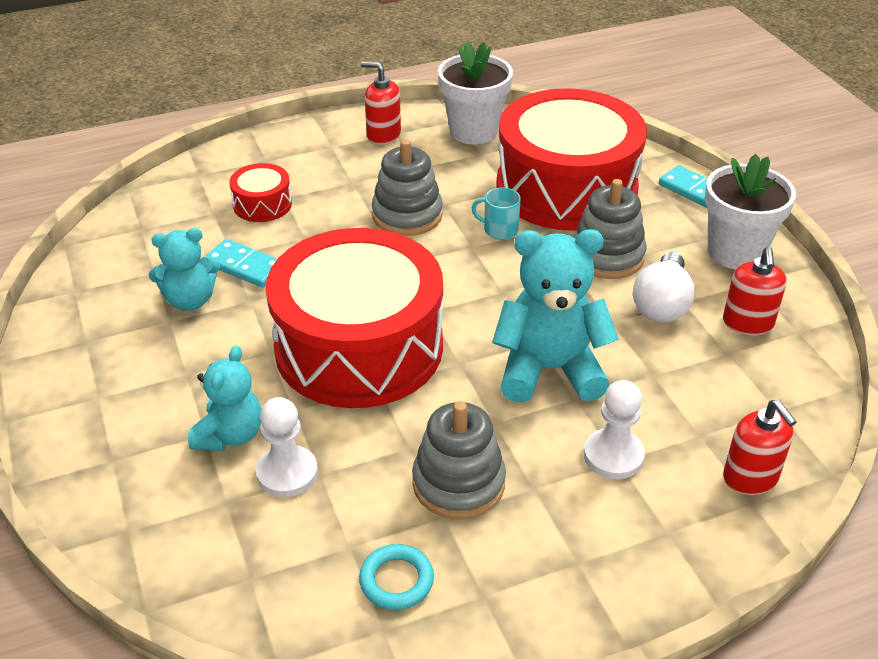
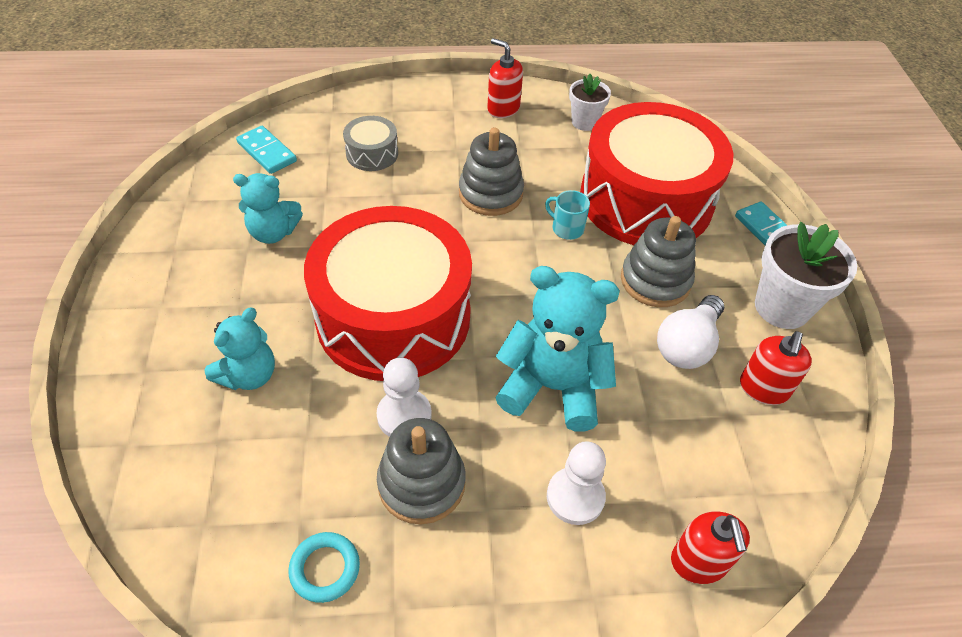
camera: 15 degrees right, 10 degrees up
(244, 266) = (331, 211): turquoise domino -> turquoise domino (267, 152)
(262, 204) = (372, 153): red drum -> grey drum
(287, 473) = (279, 427): white pawn -> white pawn (404, 416)
(473, 131) = (584, 122): white flower pot -> white flower pot, size x0.60

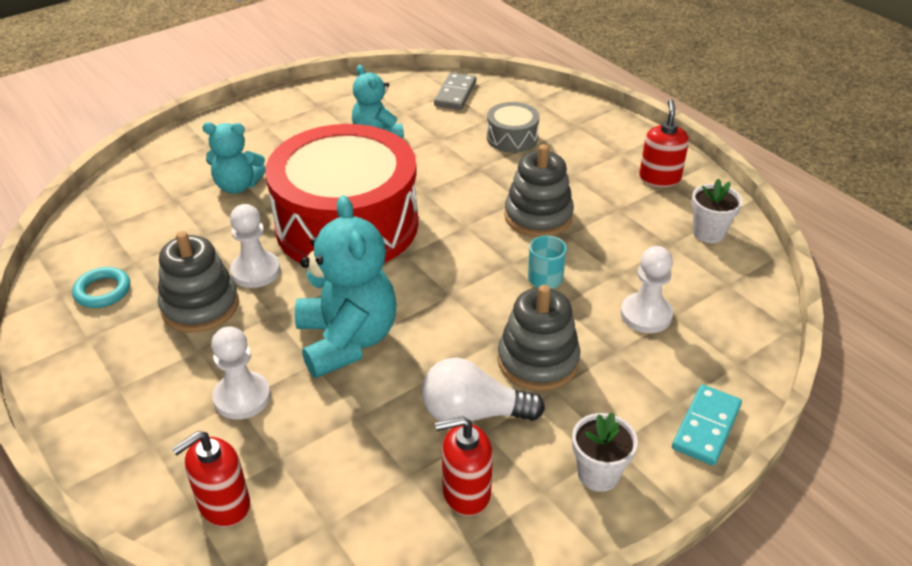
camera: 60 degrees right, 10 degrees down
(267, 152) = (455, 94): turquoise domino -> grey domino
(646, 199) = (646, 315): red drum -> white pawn
(782, 307) = (598, 474): white flower pot -> white flower pot, size x0.60

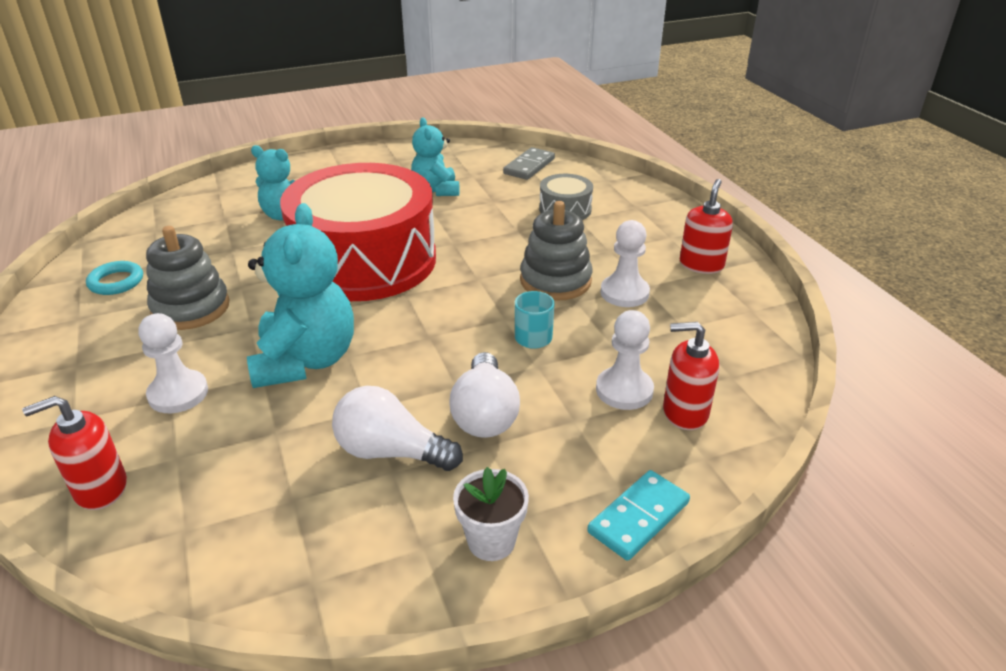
camera: 15 degrees right, 5 degrees down
(255, 271) = (258, 287): white pawn -> white pawn (624, 293)
(466, 492) = (340, 529): red soap dispenser -> red soap dispenser (685, 412)
(538, 361) = (485, 414): grey stacking toy -> white light bulb
(708, 233) = (732, 323): white flower pot -> none

